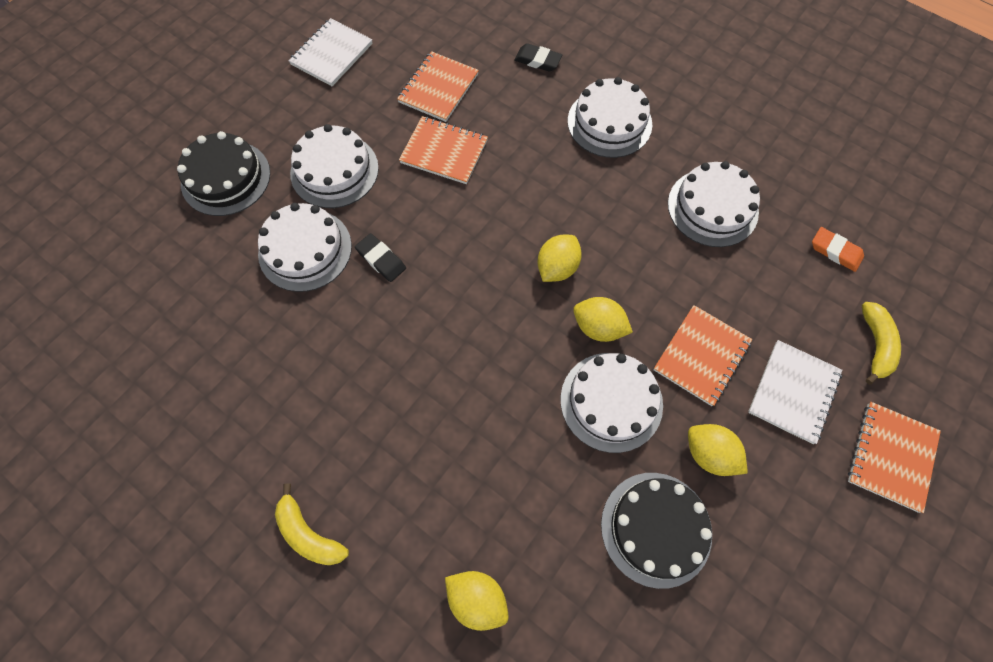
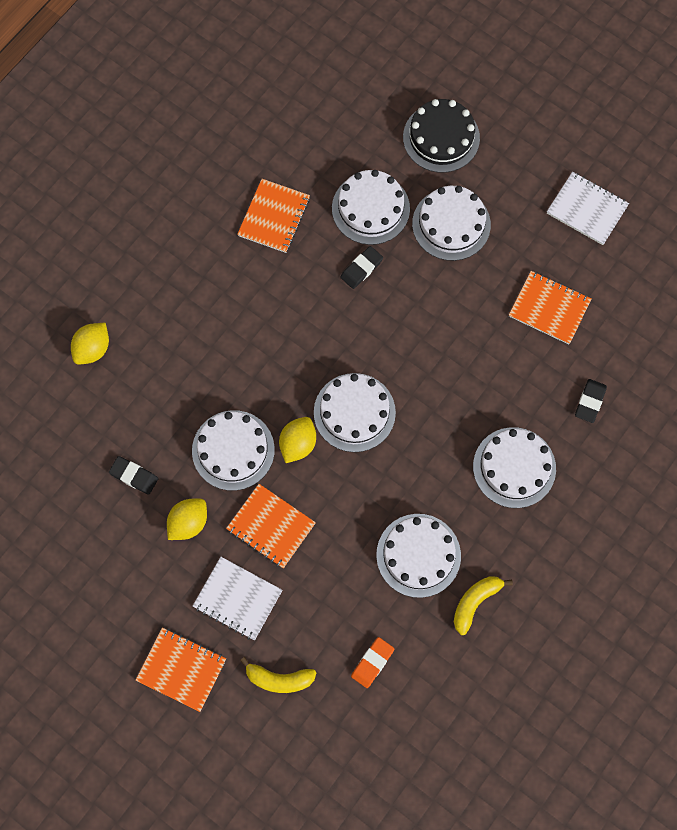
camera: 90 degrees right, 5 degrees up
(309, 533) = (141, 235): yellow banana -> yellow banana (475, 602)
(444, 152) = (474, 316): orange notebook -> orange notebook (274, 217)
(557, 267) = (354, 412): yellow lemon -> white cake
(656, 528) = (134, 476): black cake -> black eraser

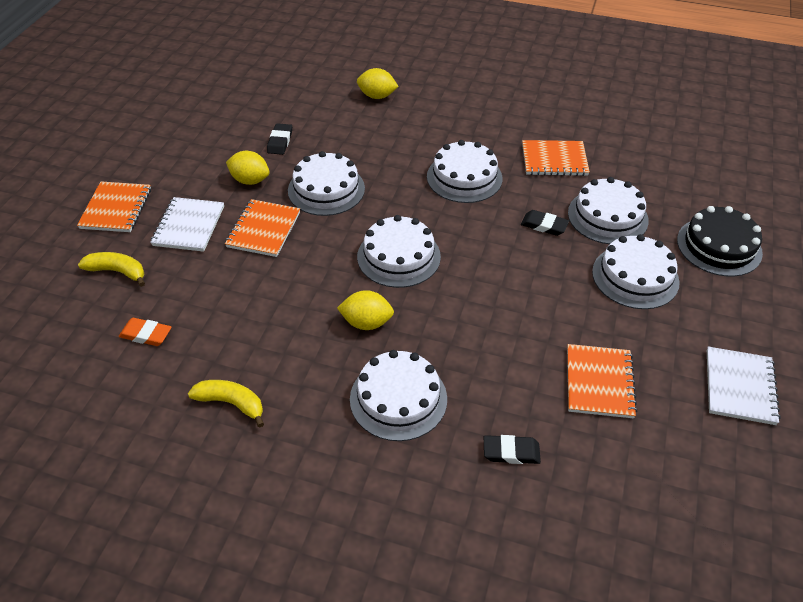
camera: 70 degrees right, 25 degrees down
(279, 679) = (117, 271): yellow banana -> yellow banana turned 120 degrees clockwise
(298, 444) = (350, 227): yellow lemon -> yellow lemon (366, 322)
(418, 555) = (269, 341): white cake -> white cake (464, 177)

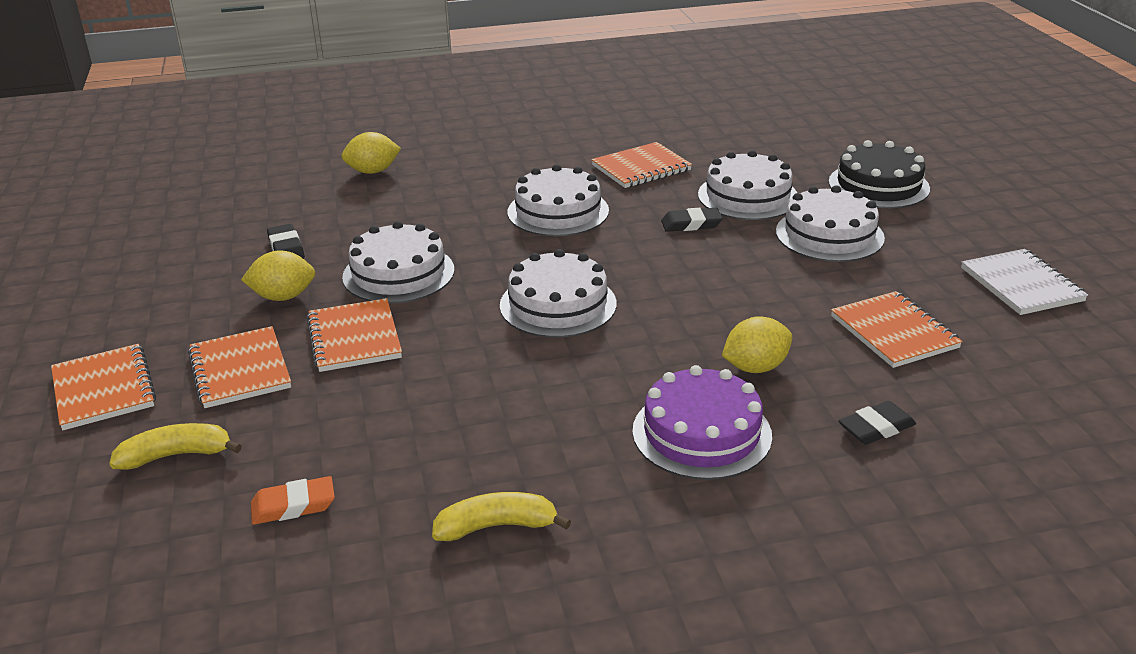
camera: 30 degrees left, 15 degrees down
(189, 226) = (240, 370): white notebook -> orange notebook
(366, 322) = (586, 378): yellow lemon -> yellow lemon (755, 367)
(398, 398) = (701, 433): white cake -> purple cake

